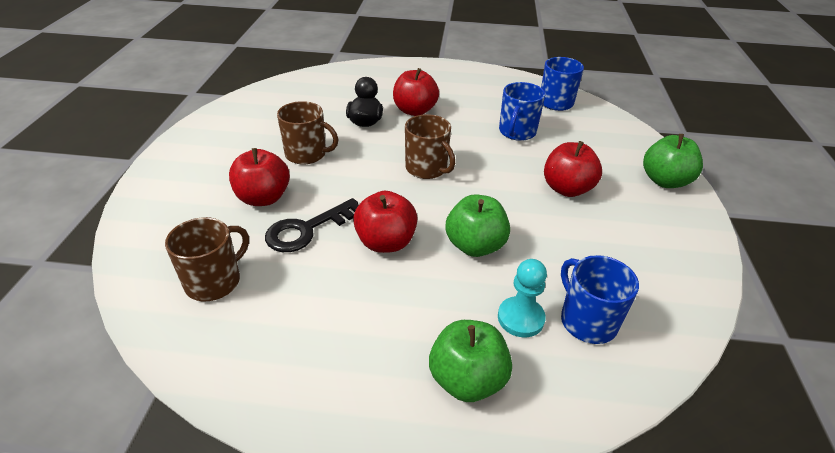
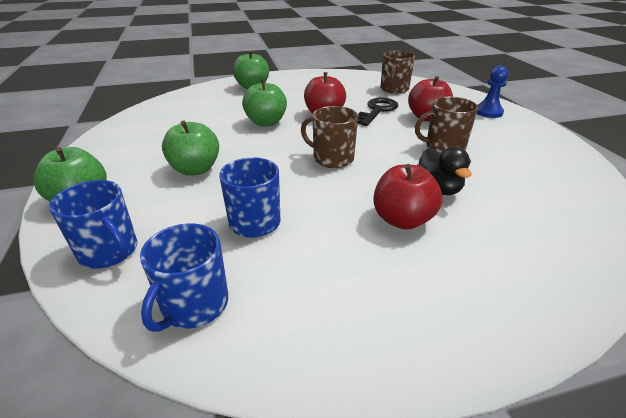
camera: 160 degrees right, 5 degrees down
(177, 187) = (488, 112): none -> blue pawn
(520, 318) = (230, 103): turquoise pawn -> none
(567, 189) = (195, 169): red apple -> green apple
(587, 321) = (193, 108): blue mug -> blue mug (109, 251)

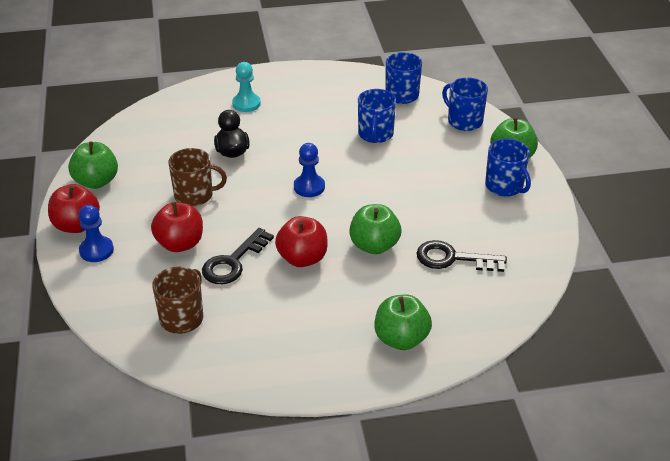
camera: 175 degrees left, 5 degrees up
(117, 168) = (504, 186): none -> blue mug
(195, 169) = (433, 181): green apple -> green apple (96, 181)
(202, 118) = (453, 258): none -> black key
(332, 158) = (309, 187): brown mug -> blue pawn
(402, 219) = (273, 130): red apple -> red apple (76, 225)
(471, 264) = (246, 104): none -> turquoise pawn

